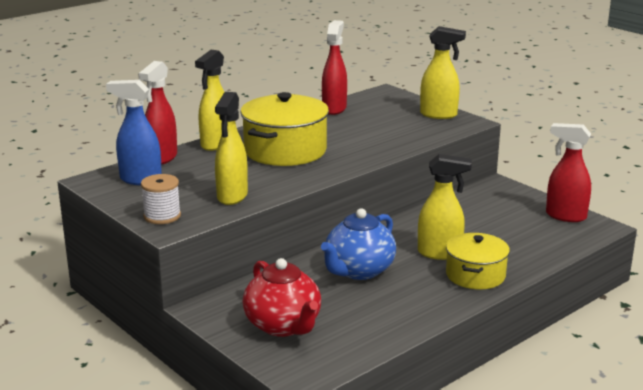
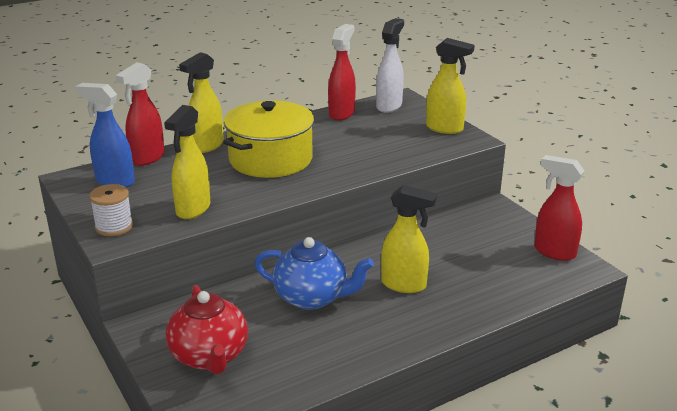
camera: 10 degrees right, 5 degrees up
(358, 271) = (312, 297): blue teapot -> blue teapot turned 120 degrees counterclockwise
(377, 100) = (389, 106): none -> white spray bottle
(475, 275) = (431, 316): yellow pot -> none

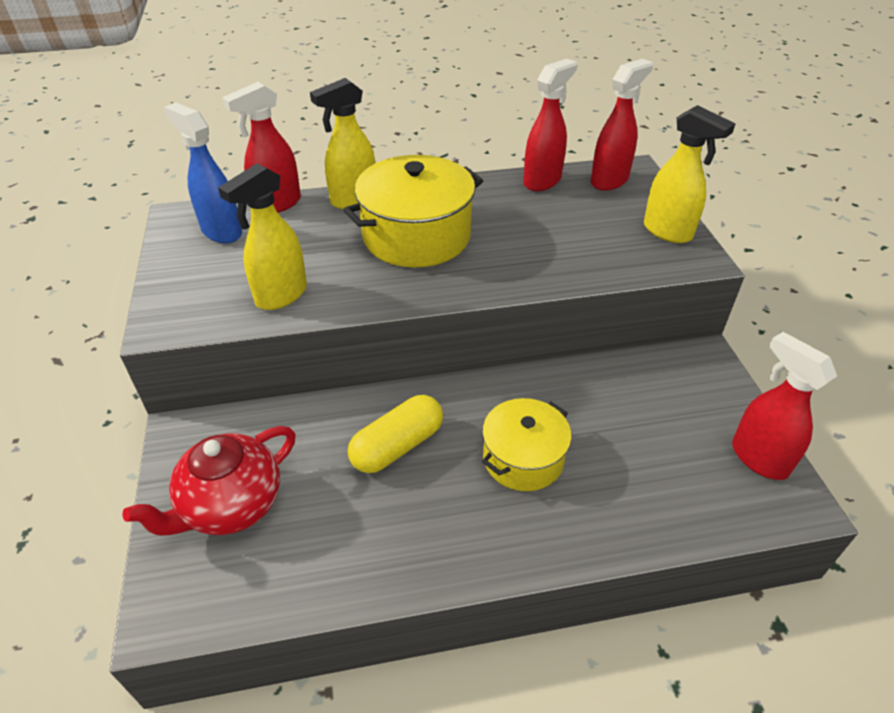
camera: 20 degrees right, 15 degrees up
(114, 226) = (178, 301): white spool -> none
(209, 356) = (231, 505): red teapot -> red teapot turned 45 degrees clockwise
(312, 297) = (397, 446): blue teapot -> yellow capsule
(389, 106) = (609, 180): white spray bottle -> red spray bottle
(404, 285) = (523, 458): yellow spray bottle -> yellow pot

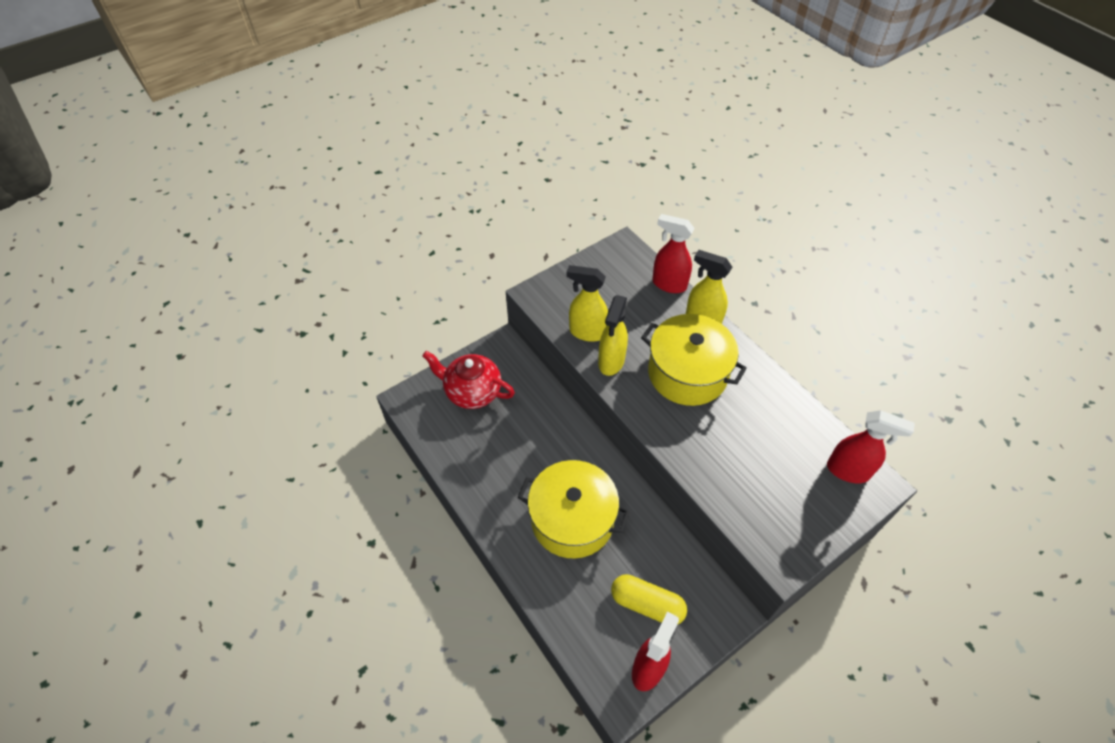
camera: 65 degrees right, 10 degrees up
(221, 231) = (624, 273): blue spray bottle -> none
(397, 446) = (547, 449): yellow capsule -> yellow capsule (647, 604)
(523, 458) = (572, 519): yellow pot -> yellow pot, size x1.56
(542, 181) = (811, 424): red spray bottle -> none
(668, 232) = (804, 532): yellow spray bottle -> yellow spray bottle (611, 362)

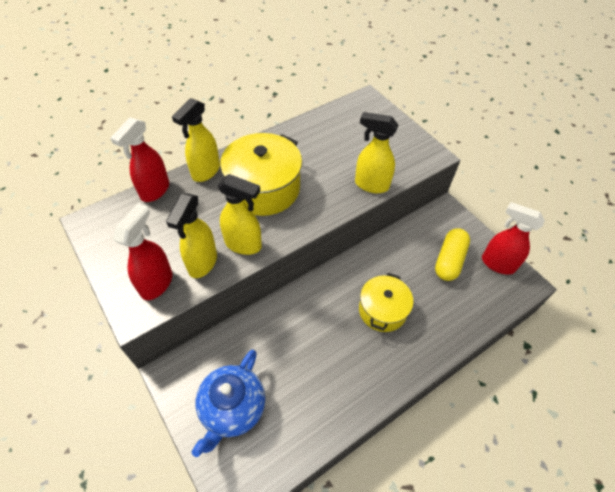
camera: 90 degrees left, 0 degrees up
(472, 392) = (232, 409): red teapot -> blue teapot
(572, 519) = (382, 310): yellow pot -> yellow pot, size x0.64
(713, 481) = (371, 185): none -> yellow spray bottle
(848, 471) = (357, 111): red spray bottle -> red spray bottle (157, 283)

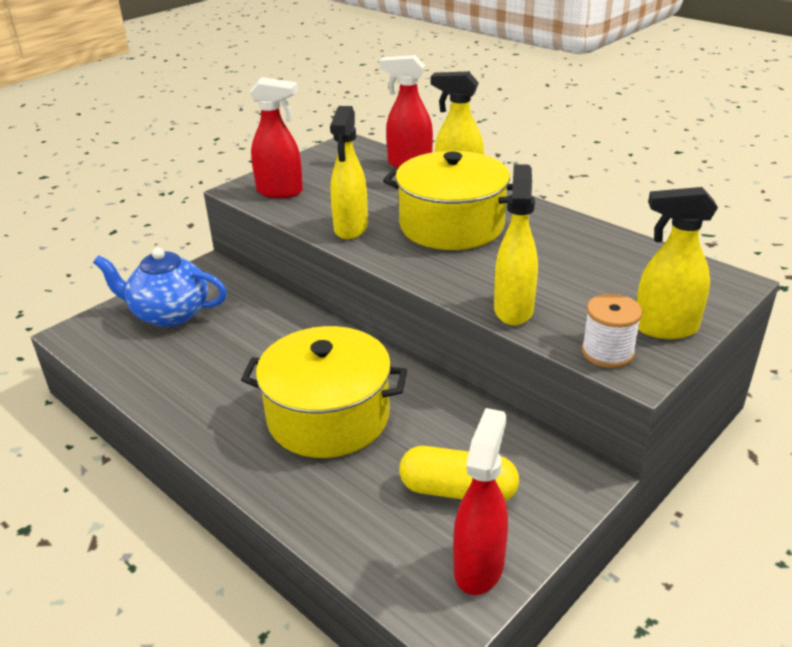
camera: 80 degrees right, 20 degrees down
(202, 263) = (314, 210): yellow spray bottle -> yellow spray bottle (664, 328)
(382, 310) = (328, 417): yellow pot -> yellow pot, size x1.56
(417, 160) = (607, 352): none -> white spool

